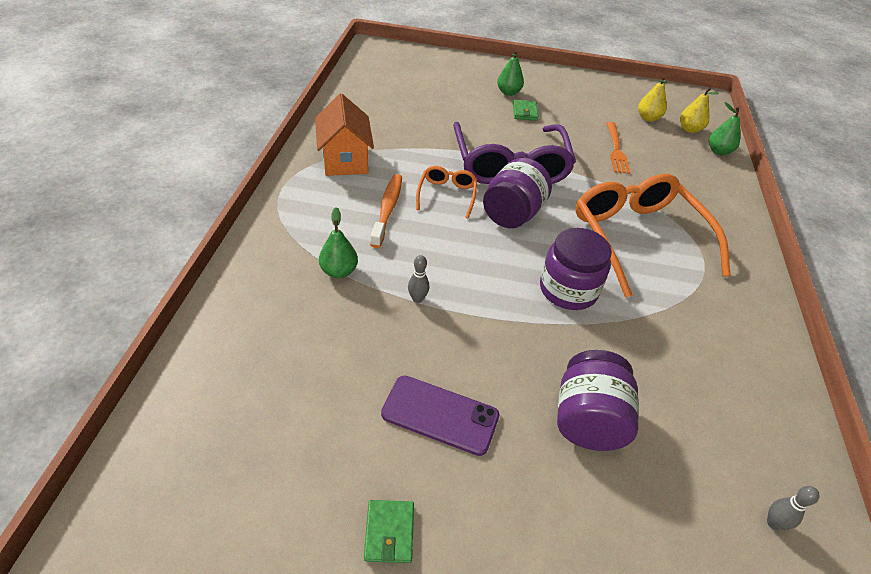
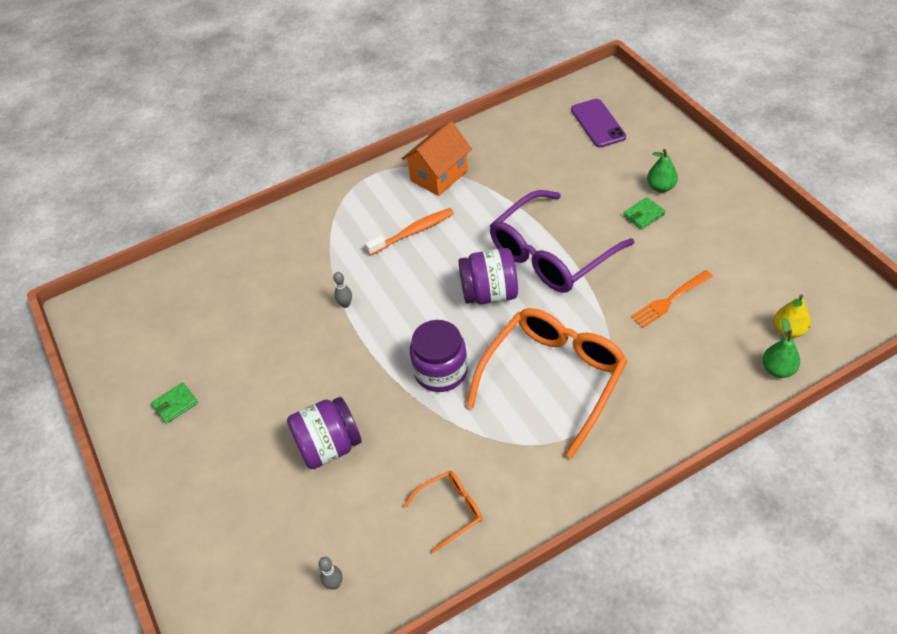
camera: 60 degrees right, 5 degrees up
(339, 271) = (329, 254): green pear -> none
(440, 415) = (265, 375): purple phone -> purple phone (598, 123)
(447, 195) = (466, 247): orange glasses -> orange glasses (450, 511)
(648, 118) = (762, 292): yellow pear -> none

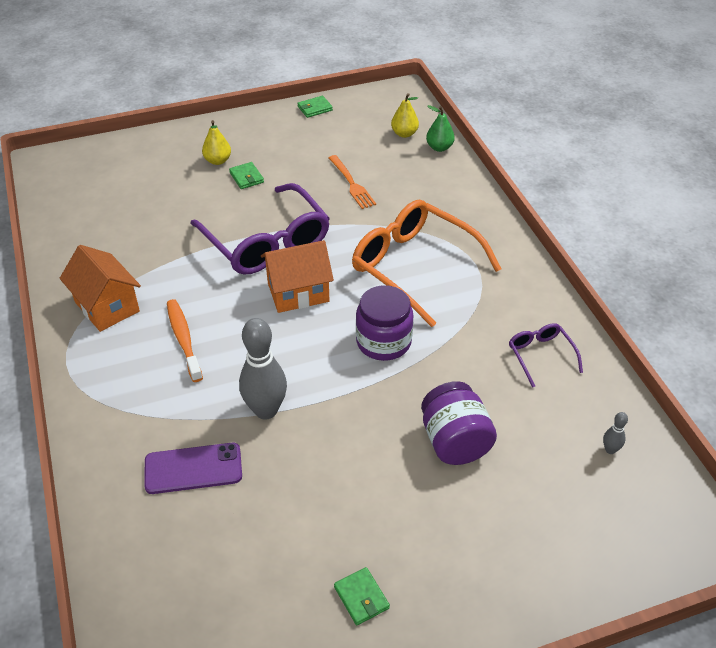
camera: 85 degrees left, 5 degrees down
(345, 304) = (266, 410): grey bowling pin -> grey bowling pin, size x2.28
(450, 511) = (541, 356): orange glasses -> purple glasses
(489, 293) = (298, 292): purple jar -> orange house
(598, 123) = (106, 180): purple phone -> purple phone (193, 469)
(660, 187) = (218, 161): green pear -> yellow pear
(794, 239) = (315, 108): none -> green wallet

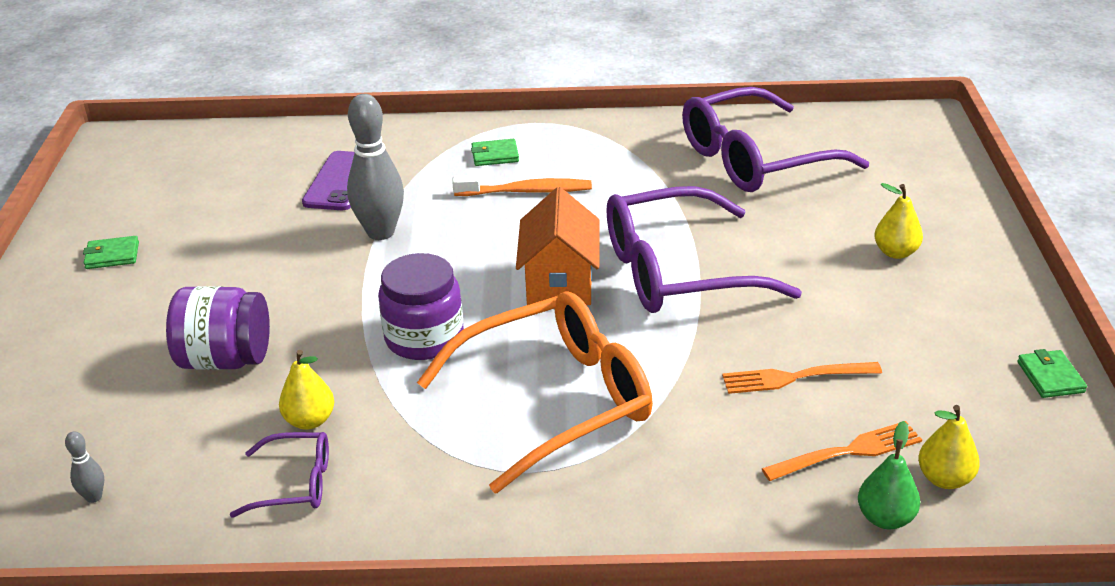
camera: 110 degrees right, 10 degrees down
(107, 306) = (611, 148): orange house -> none
(112, 229) = (756, 159): none -> purple glasses
(246, 177) = (843, 273): green wallet -> green wallet (495, 155)
(401, 162) = (847, 452): none -> orange fork
(488, 370) = (310, 420): none -> yellow pear

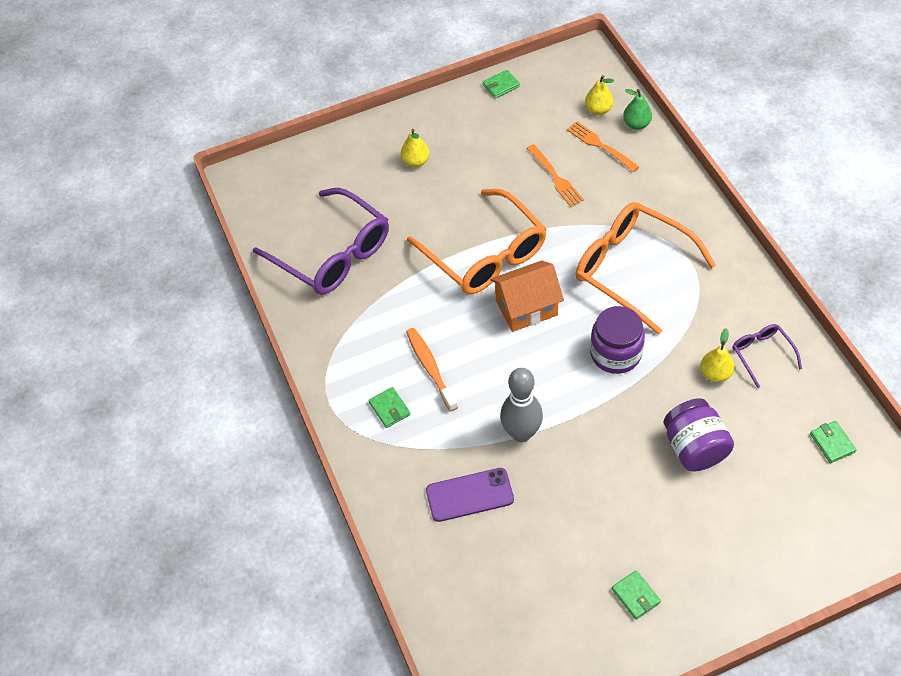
camera: 110 degrees left, 20 degrees up
(94, 497) = (832, 443): grey bowling pin -> green wallet
(678, 271) = (484, 254): purple glasses -> orange glasses

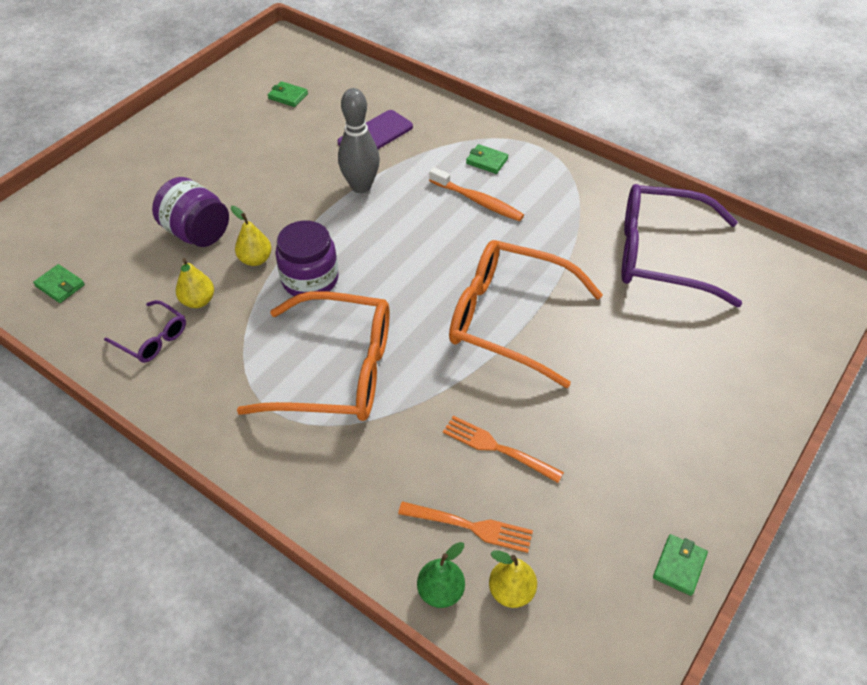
camera: 145 degrees right, 5 degrees down
(415, 161) = (679, 392): yellow pear -> yellow pear (255, 259)
(526, 308) = (426, 284): orange house -> none
(635, 596) = (209, 127): green wallet -> green wallet (288, 96)

